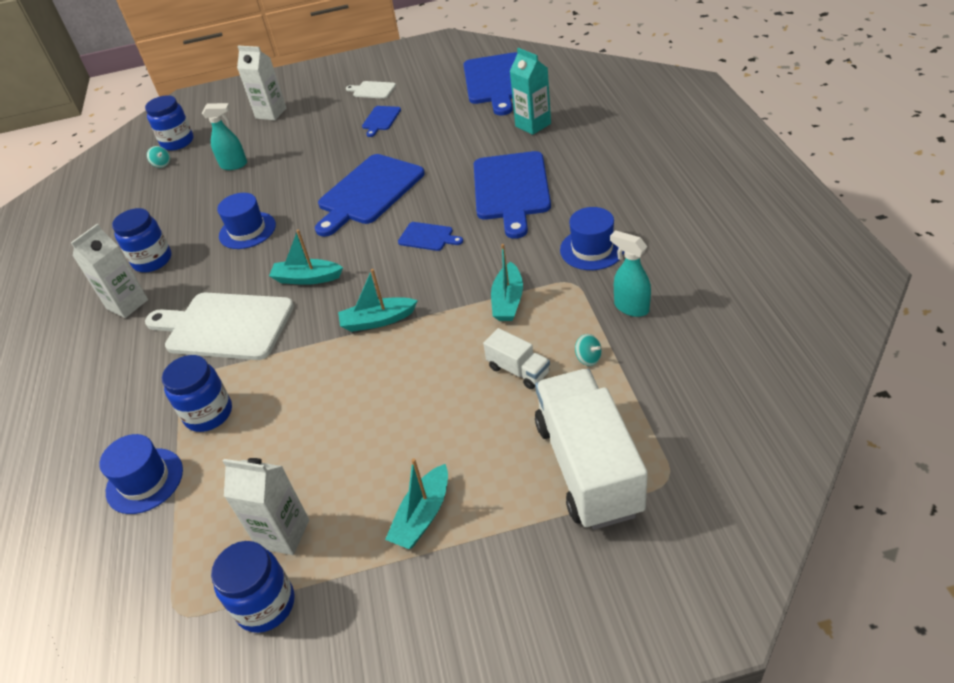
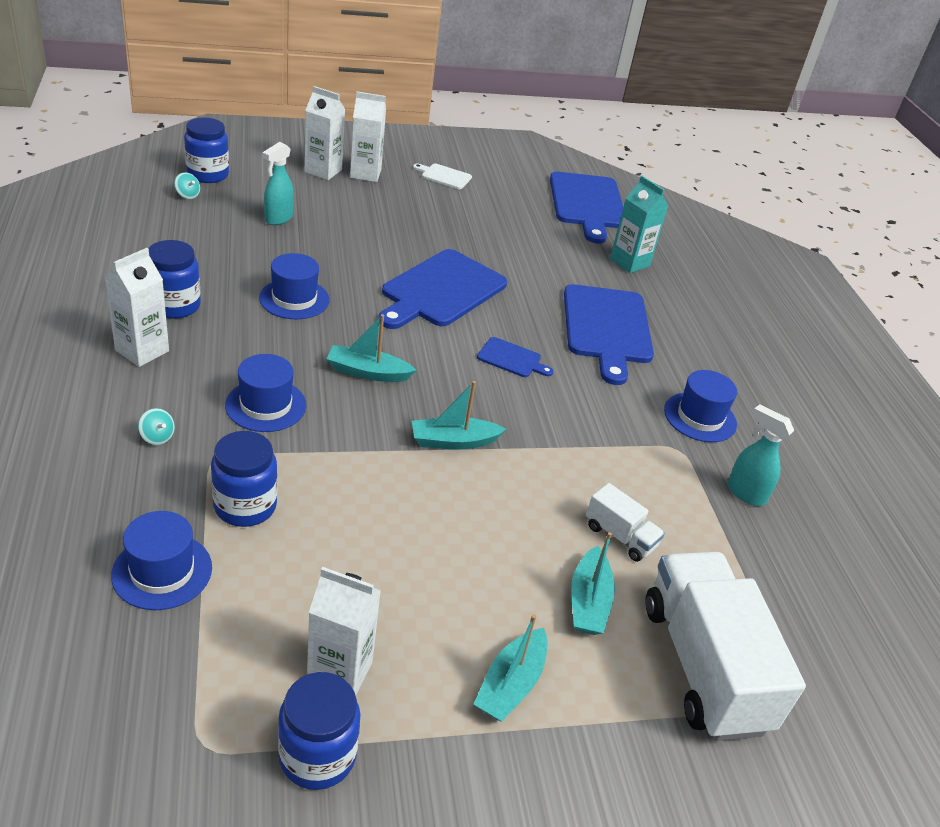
camera: 10 degrees left, 5 degrees down
(224, 326) = (266, 405): white cutting board -> blue hat
(234, 165) = (278, 219): turquoise spray bottle -> turquoise spray bottle turned 120 degrees clockwise
(306, 106) = (365, 174): none -> white carton
(381, 119) = (454, 212): blue cutting board -> none
(508, 301) = (606, 453): turquoise boat -> turquoise boat (588, 601)
(588, 358) = (699, 540): turquoise spinning top -> turquoise spinning top (157, 437)

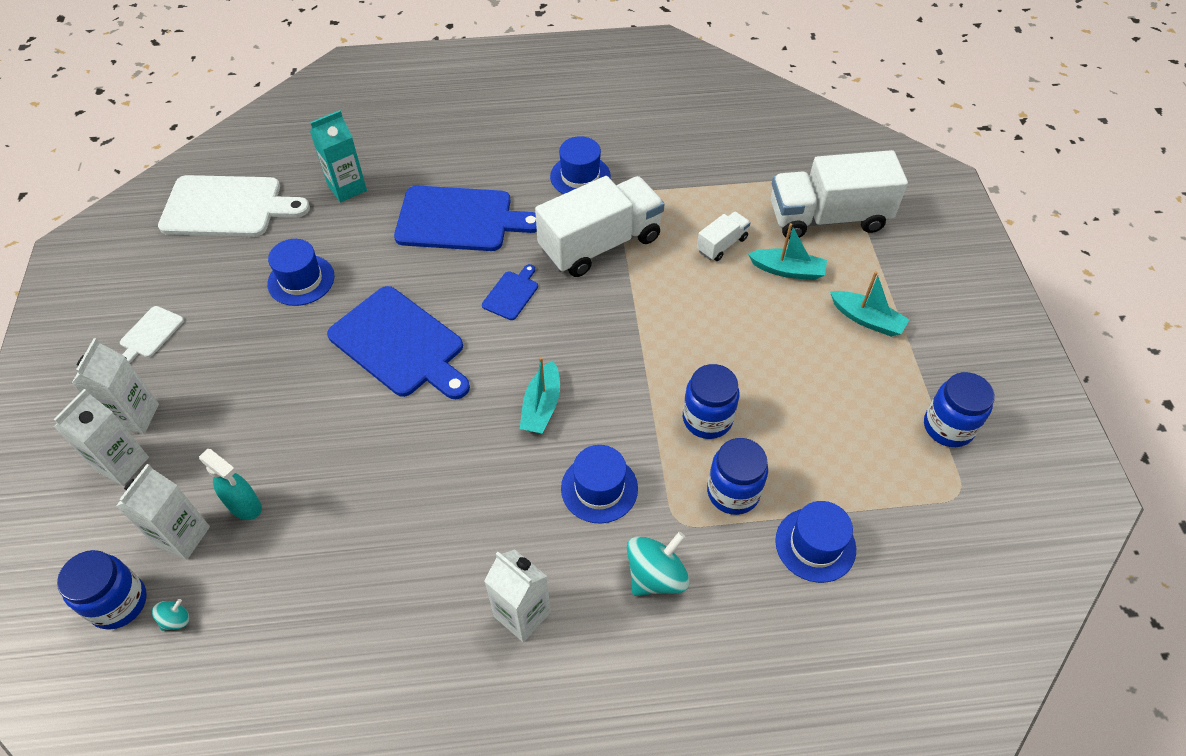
camera: 80 degrees left, 15 degrees up
(157, 437) = (656, 576): turquoise spinning top -> turquoise spinning top, size x2.06
(175, 306) = (436, 595): blue jar -> blue jar (707, 419)
(294, 299) = (419, 477): blue hat -> blue hat (301, 280)
(340, 672) = (881, 417): white carton -> white carton (183, 536)
(453, 441) = (631, 342): turquoise boat -> none
(587, 204) = (227, 207): blue cutting board -> white cutting board
(595, 427) = (600, 244): none -> white truck
(745, 493) = (664, 166): turquoise spray bottle -> none

